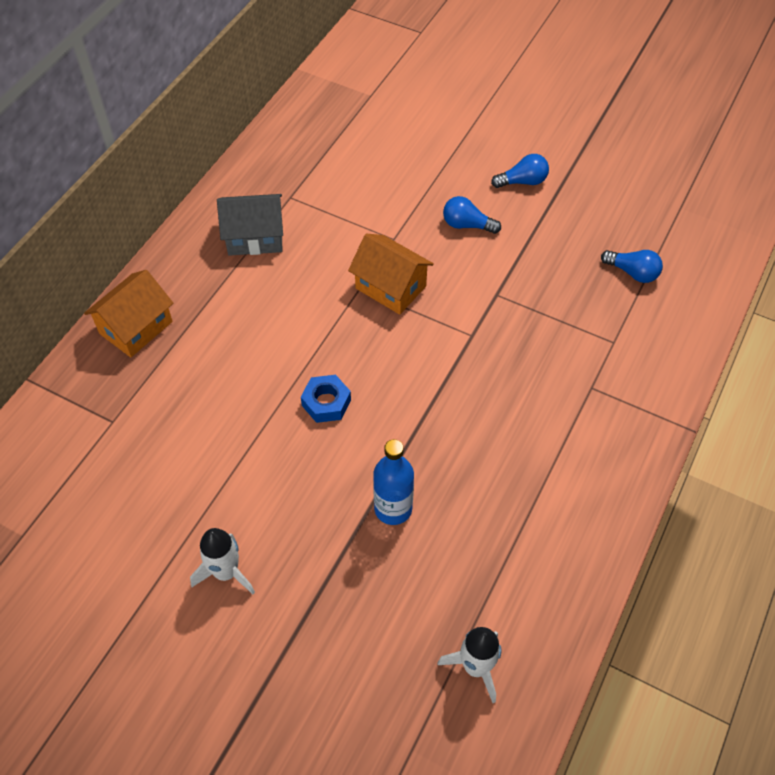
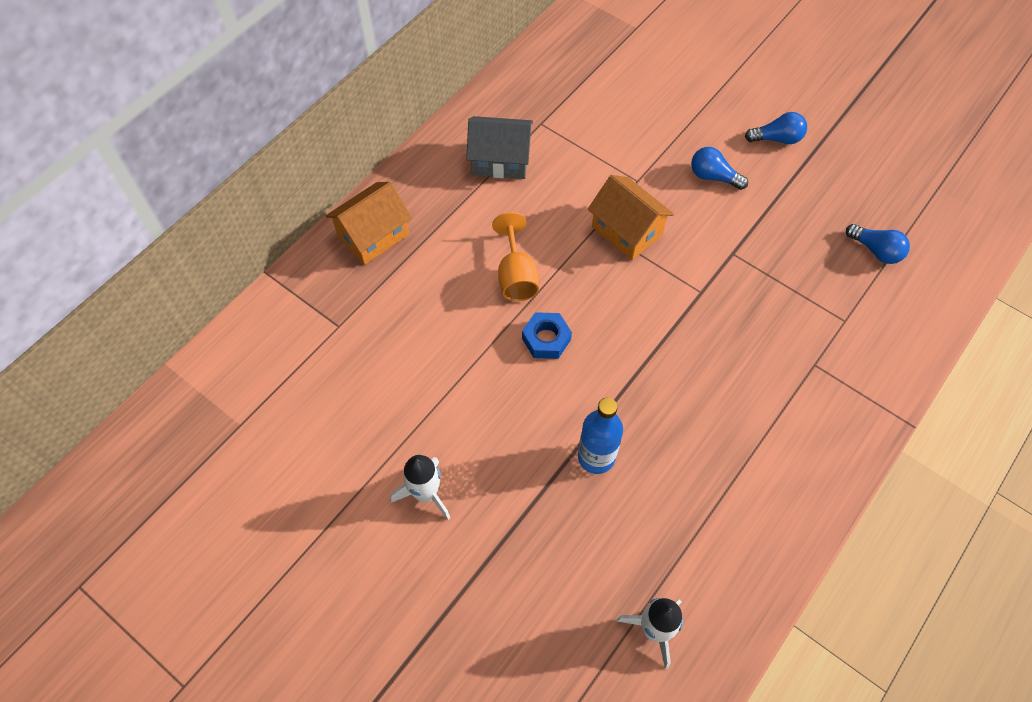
camera: 10 degrees right, 5 degrees up
(287, 346) = (516, 276): none -> orange goblet

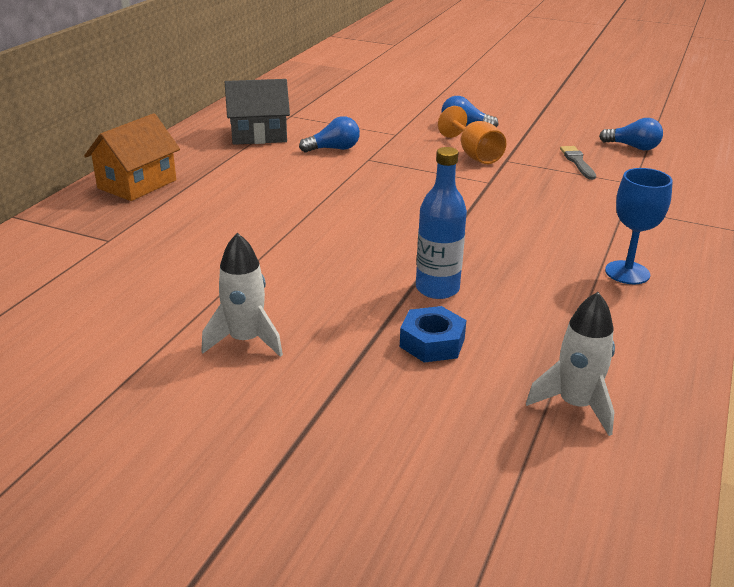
camera: 15 degrees left, 30 degrees down
(516, 276) = (299, 191): orange goblet -> orange goblet (474, 154)
(546, 339) = (347, 223): blue nut -> blue nut (432, 343)
(627, 230) = (399, 158): orange house -> none
(771, 468) = (627, 272): none -> blue goblet
(777, 139) = (509, 106): blue light bulb -> blue light bulb (333, 149)
(804, 270) = (577, 162): none -> grey brush

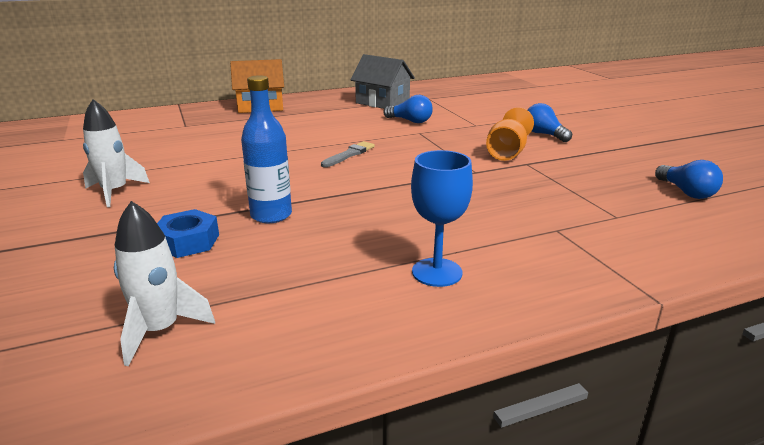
camera: 45 degrees right, 5 degrees down
(577, 162) = (593, 184): grey brush -> grey brush (349, 154)

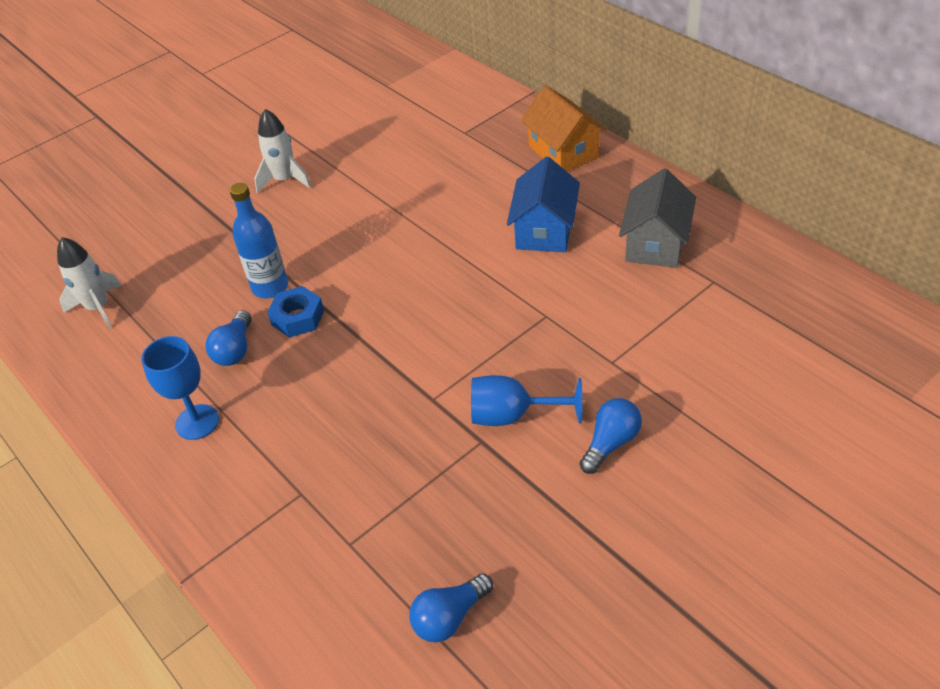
camera: 75 degrees right, 20 degrees up
(188, 241) = (212, 263): blue nut -> blue nut (298, 317)
(334, 121) = (544, 230): none -> blue house
(349, 154) = (437, 282): grey brush -> none
(410, 121) = (588, 294): blue light bulb -> blue light bulb (235, 350)
(507, 152) = (512, 416): orange goblet -> blue goblet

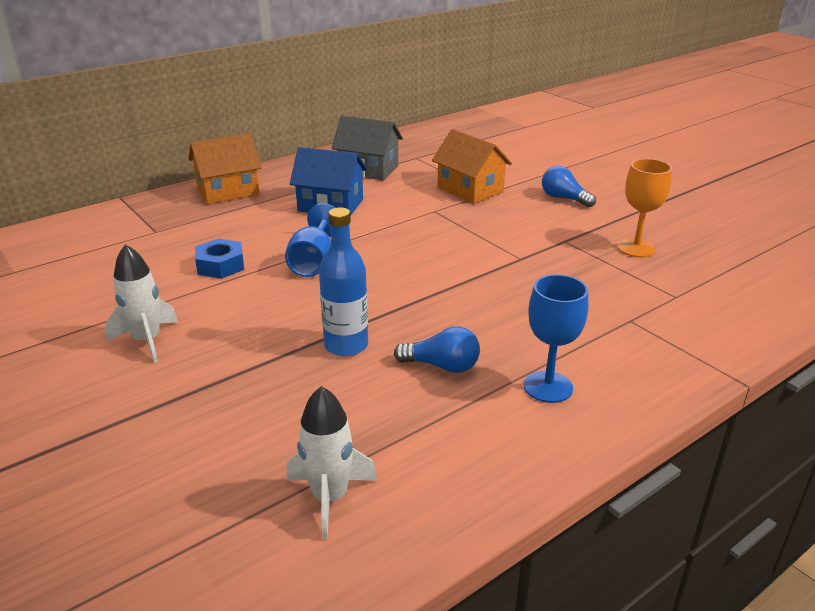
camera: 90 degrees left, 15 degrees down
(298, 317) = (402, 326): blue nut -> blue nut (220, 265)
(449, 617) = (724, 258): blue light bulb -> none
(468, 515) = (636, 248): none -> orange goblet
(512, 416) = (539, 228): blue goblet -> blue goblet (314, 262)
(617, 343) = (470, 190): none -> orange house

